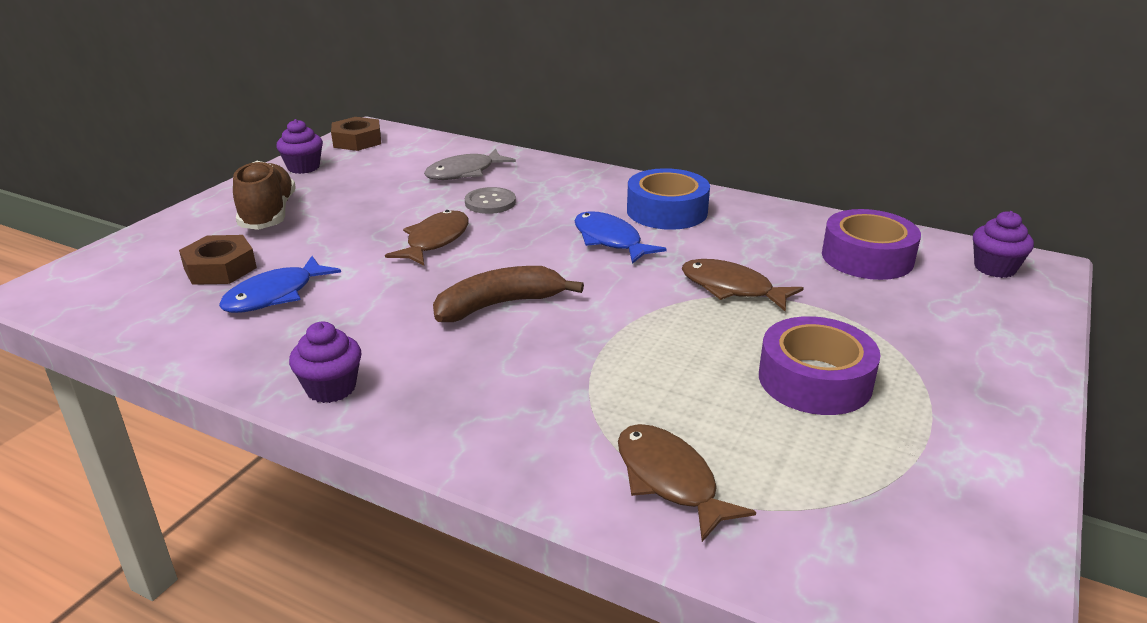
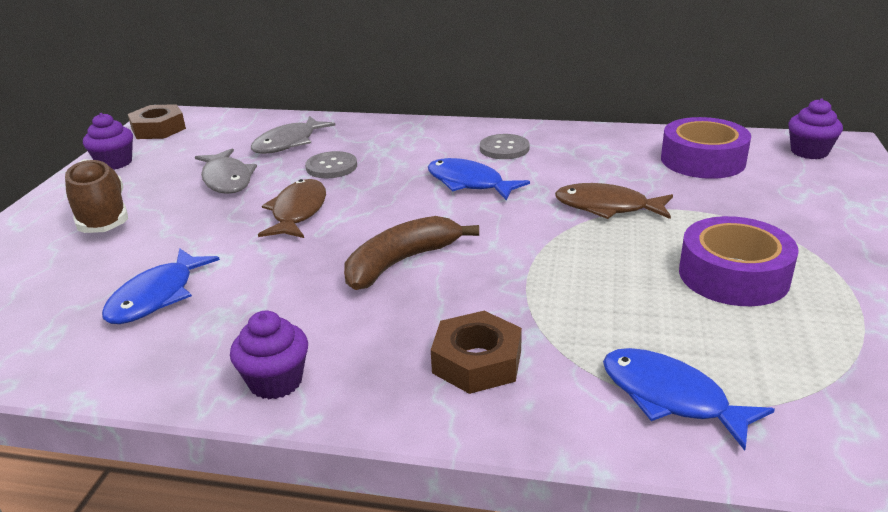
camera: 15 degrees left, 0 degrees up
(220, 268) = (78, 280): brown nut -> brown nut (477, 361)
(390, 199) = (227, 179): none -> grey fish
(667, 211) = (504, 148): blue tape -> grey button
(669, 480) = (670, 397): brown fish -> blue fish

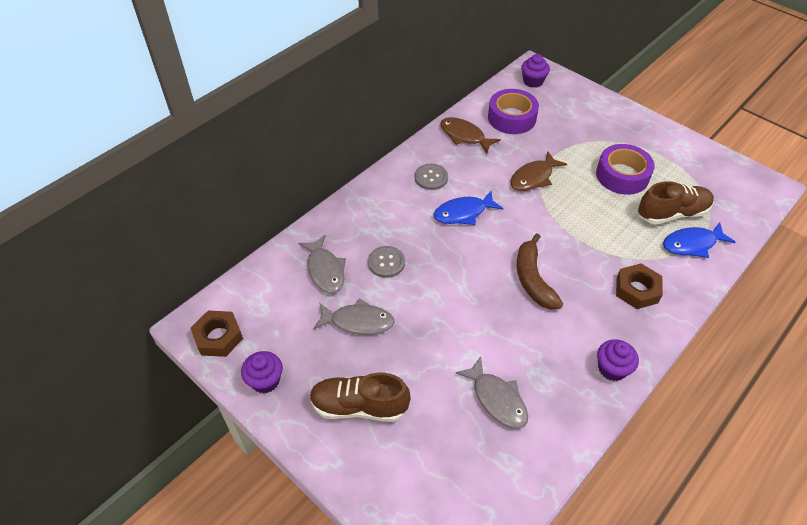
camera: 60 degrees left, 20 degrees up
(157, 296) = (497, 399): blue fish -> grey fish
(298, 212) = (438, 301): brown fish -> brown fish (464, 136)
(719, 352) = (672, 214): none -> brown shoe

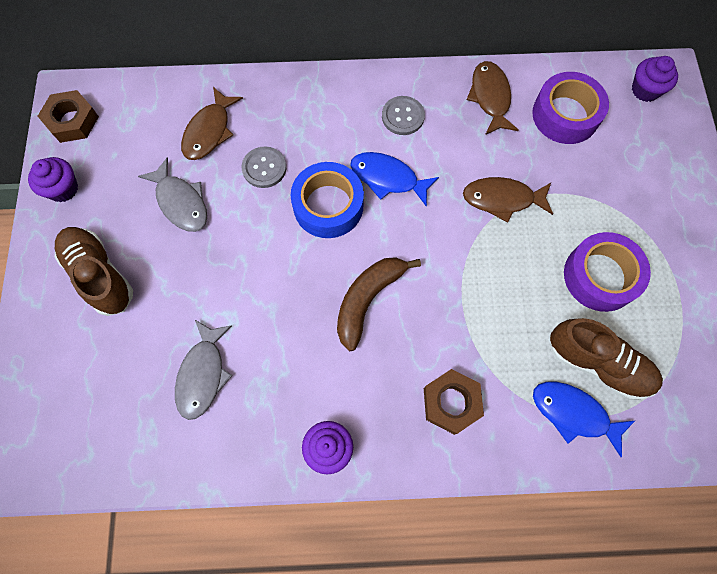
camera: 45 degrees right, 20 degrees up
(325, 270) = (209, 131): grey fish -> brown fish
(449, 252) = (328, 206): none -> blue tape

